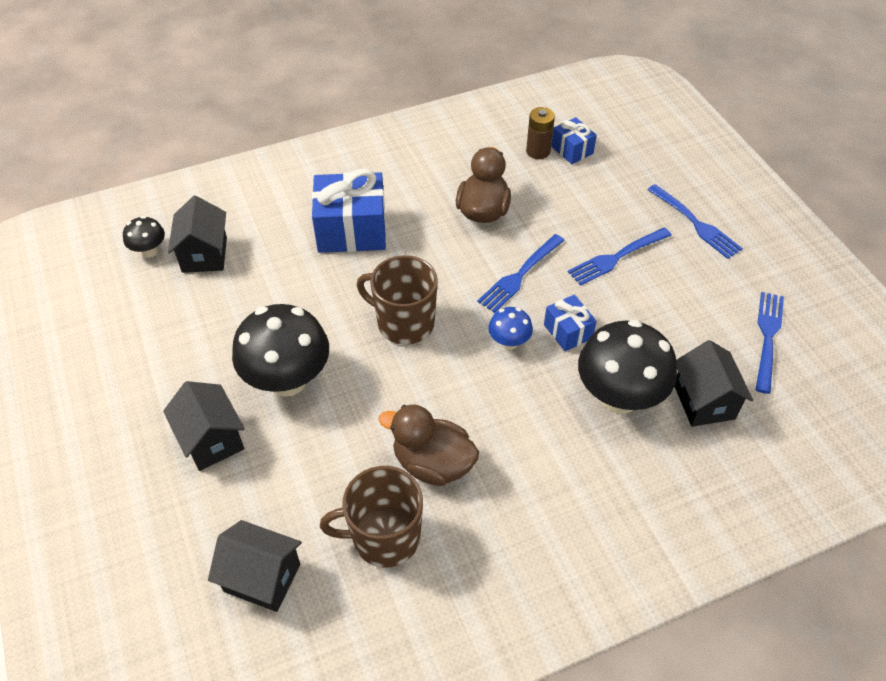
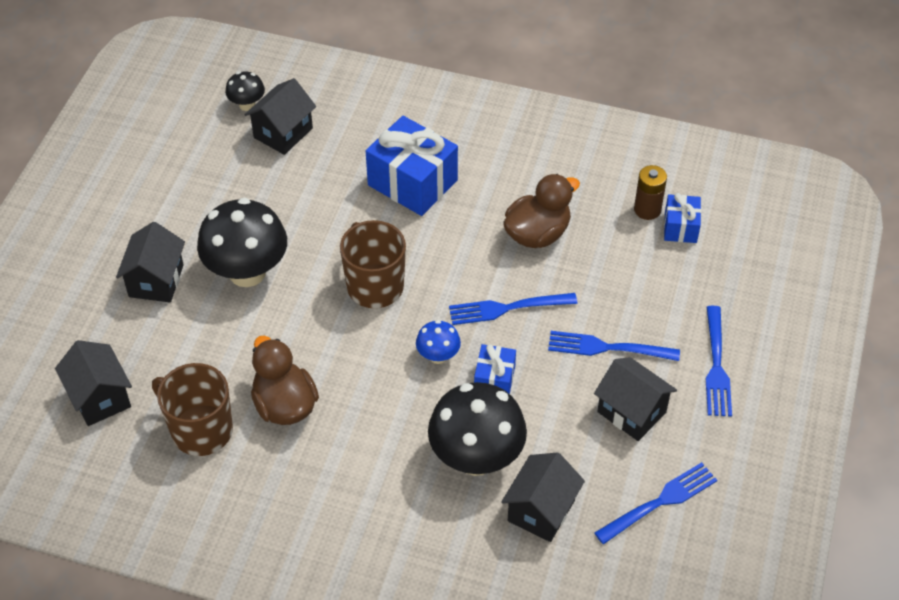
camera: 40 degrees right, 0 degrees up
(681, 289) = (631, 412): none -> black house

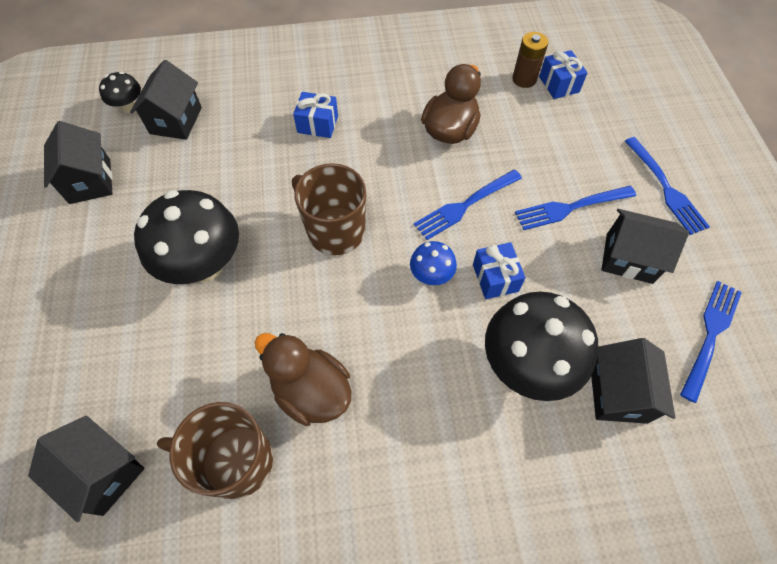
camera: 25 degrees left, 10 degrees up
(156, 281) = (112, 310): black house -> black house (90, 181)
(412, 183) = (317, 124): blue gift -> blue gift, size x0.53

